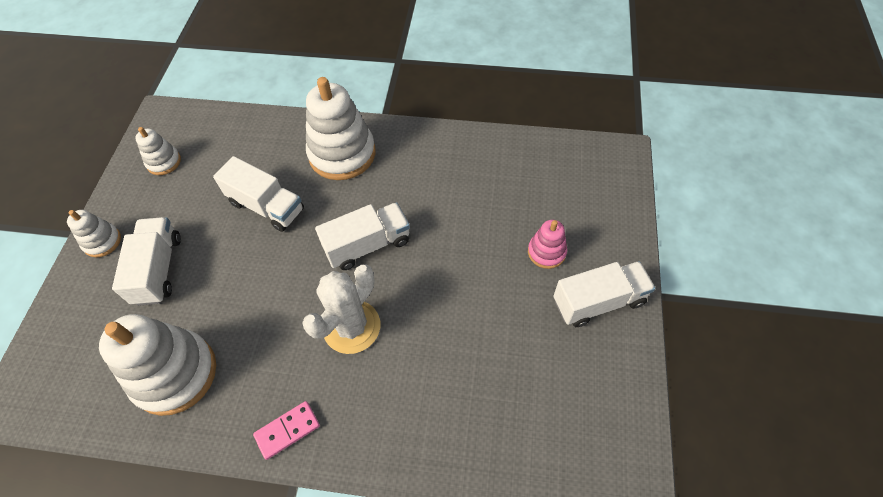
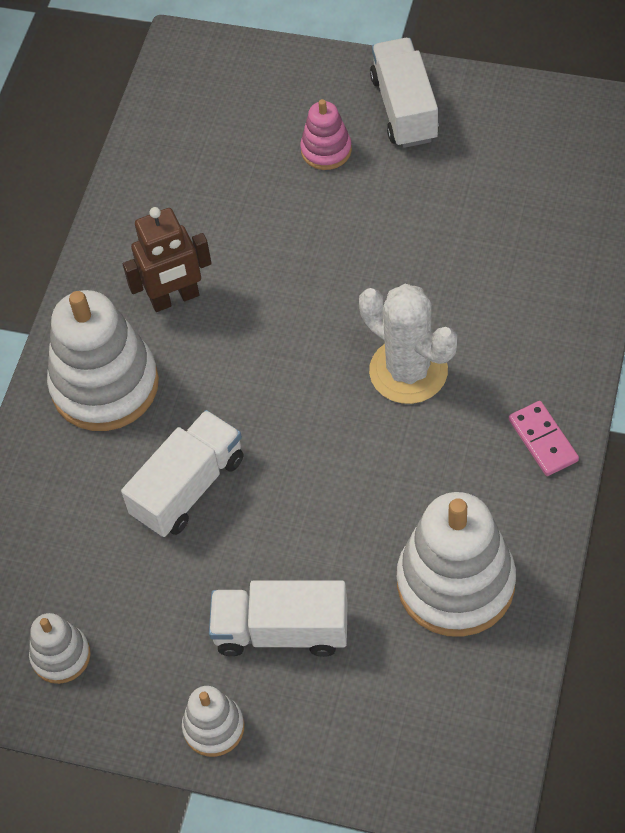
camera: 80 degrees left, 0 degrees up
(367, 245) = (282, 352): white truck -> none
(408, 180) = (175, 298): none -> brown robot

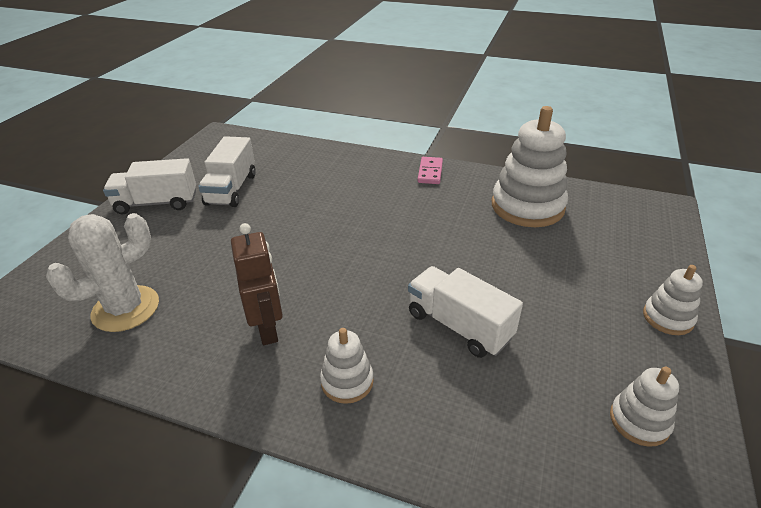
camera: 90 degrees left, 20 degrees down
(105, 385) = (347, 381): white stacking toy -> white stacking toy, size x0.51
(281, 631) = (577, 279): white truck -> white truck (231, 189)
(326, 150) = (168, 238): pink stacking toy -> none
(408, 371) = (372, 214): white cactus -> white cactus (126, 309)
(543, 440) = (430, 172): pink domino -> pink domino turned 60 degrees counterclockwise

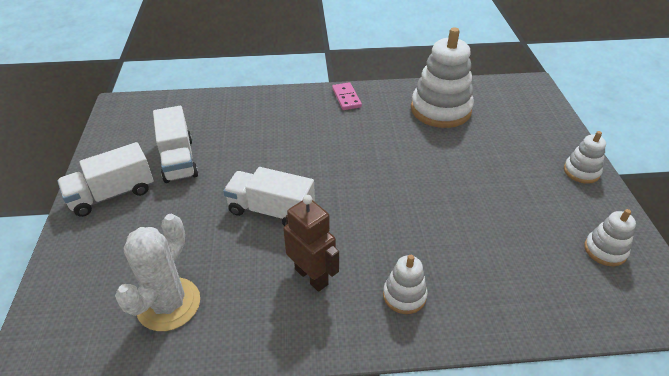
camera: 25 degrees left, 5 degrees up
(459, 326) = (454, 223): white truck -> white truck (271, 210)

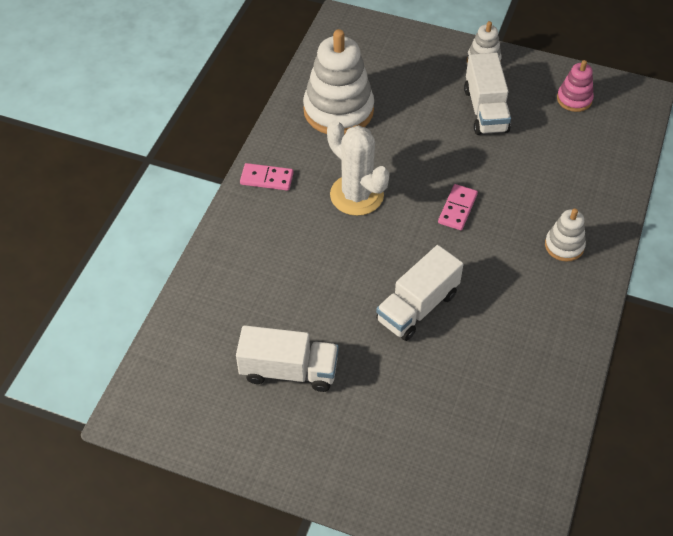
camera: 65 degrees left, 10 degrees up
(112, 194) = (316, 448): white truck -> white truck (485, 110)
(168, 304) = (501, 422): white cactus -> white cactus (356, 195)
(311, 276) = (516, 302): brown robot -> none
(393, 204) = (457, 209): none -> pink domino
(605, 250) = (574, 99): white stacking toy -> pink stacking toy

